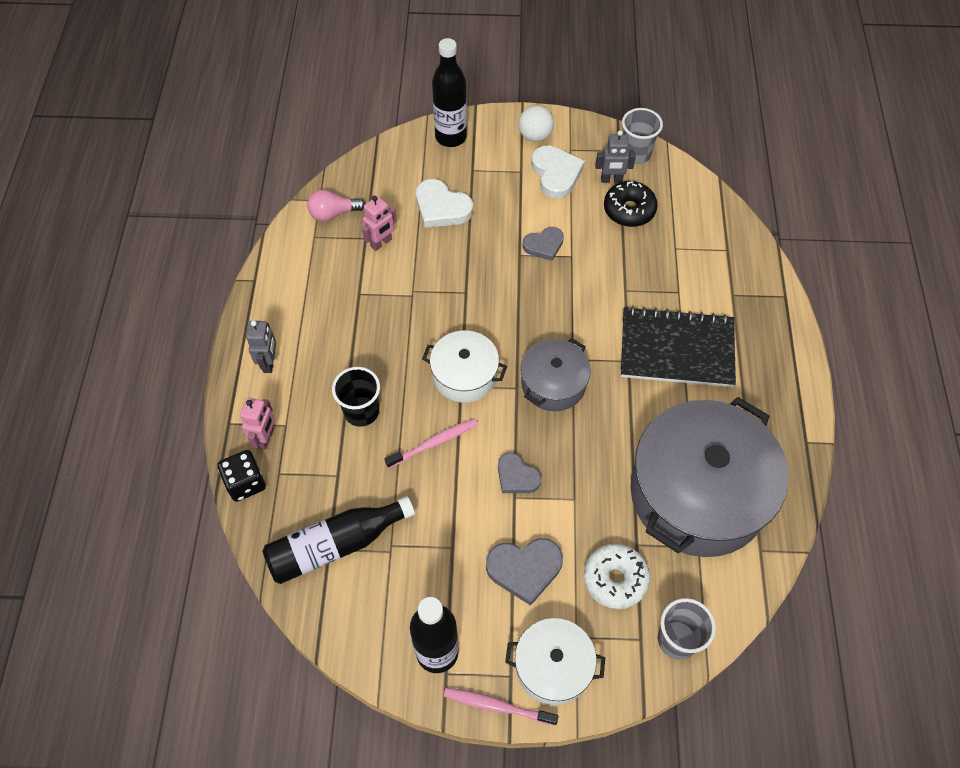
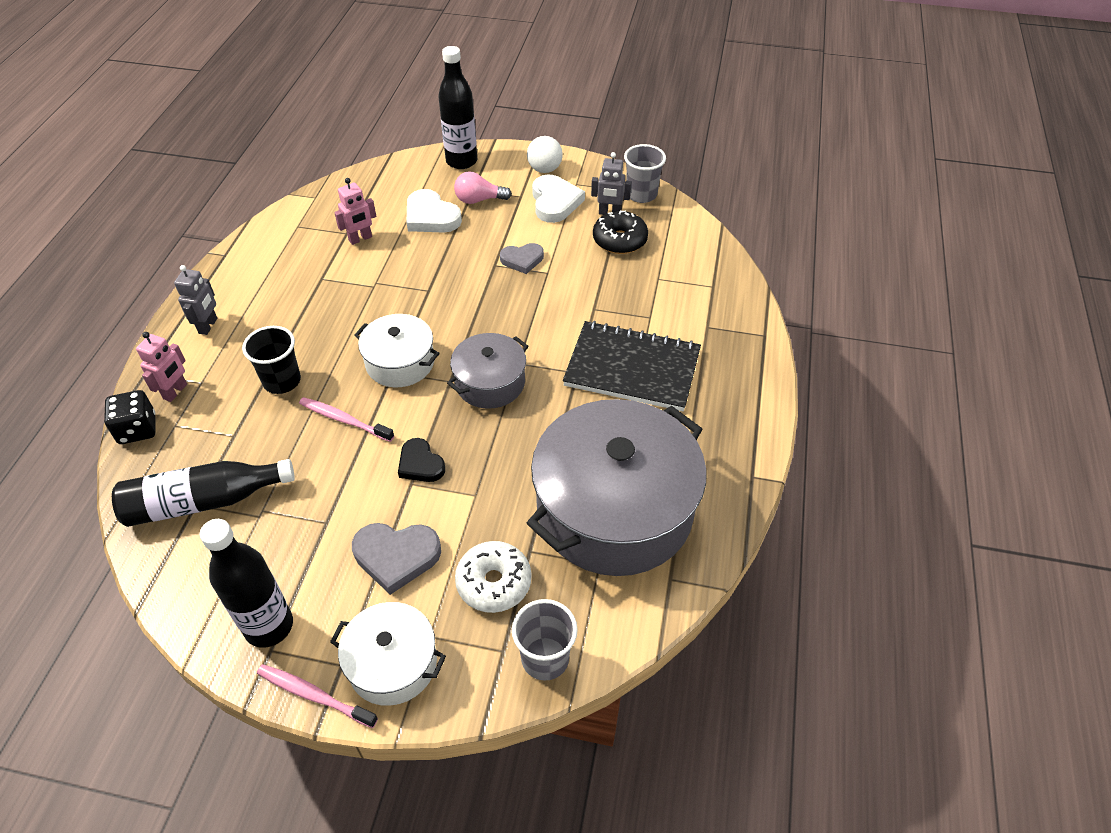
camera: 10 degrees right, 10 degrees down
(333, 214) = (323, 210): pink light bulb -> pink light bulb (479, 200)
(433, 443) = (344, 420): pink toothbrush -> pink toothbrush turned 135 degrees counterclockwise
(516, 476) = (420, 464): grey heart -> black heart

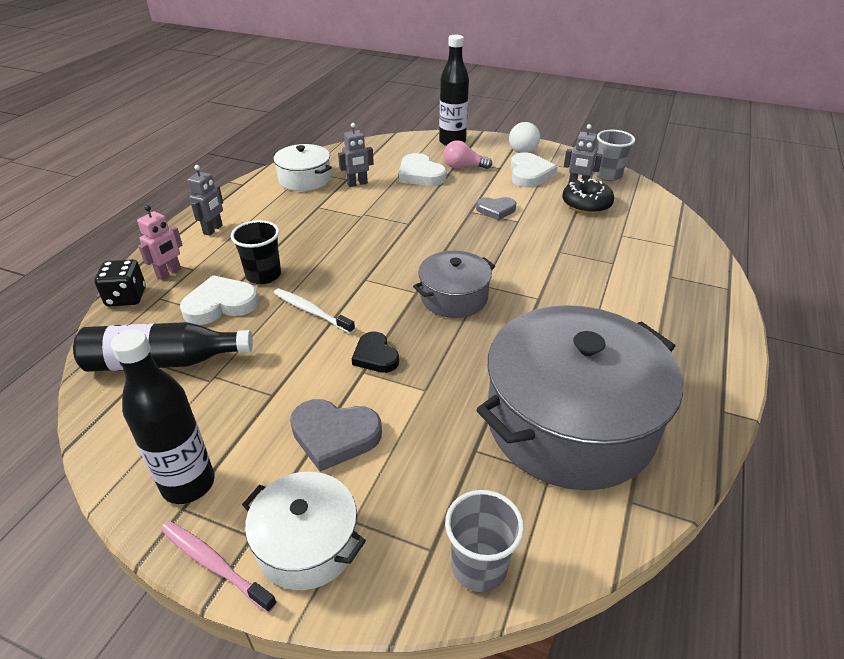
camera: 10 degrees right, 10 degrees down
(244, 424) = (220, 304): none -> white heart
(344, 420) = (311, 311): pink toothbrush -> white toothbrush
(360, 239) = (357, 184): pink robot -> grey robot
(400, 362) = (373, 273): white pot -> white pot (305, 179)
(494, 583) = (432, 476): white donut -> none
(632, 368) = (594, 301): black notebook -> none

